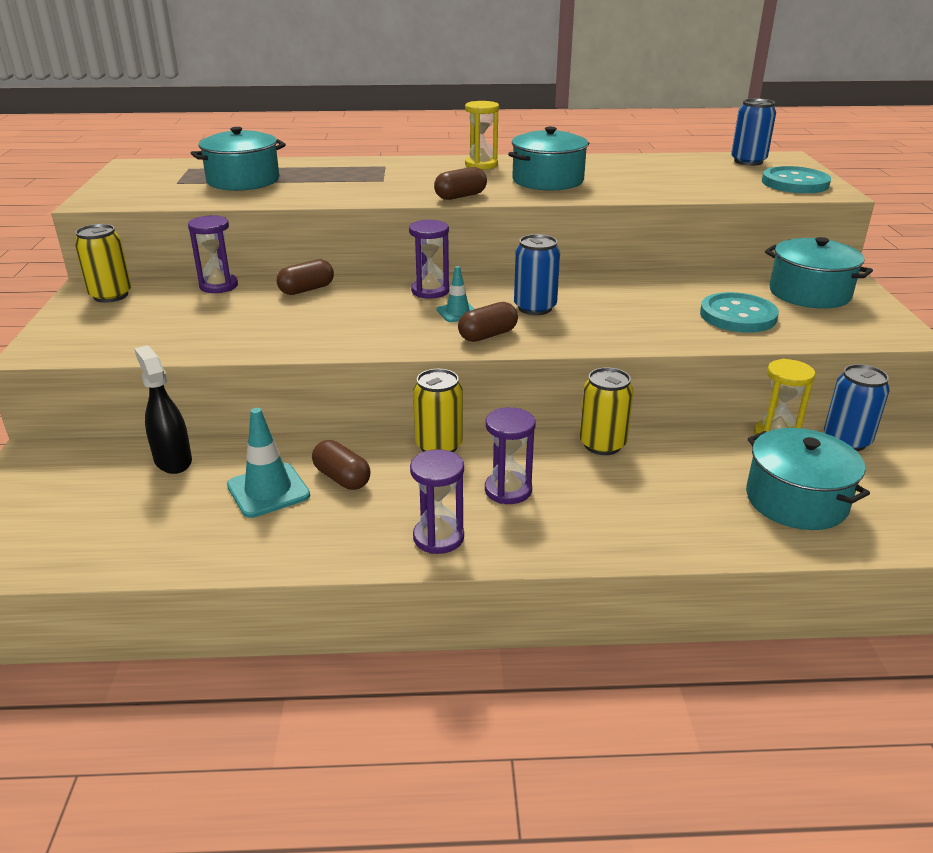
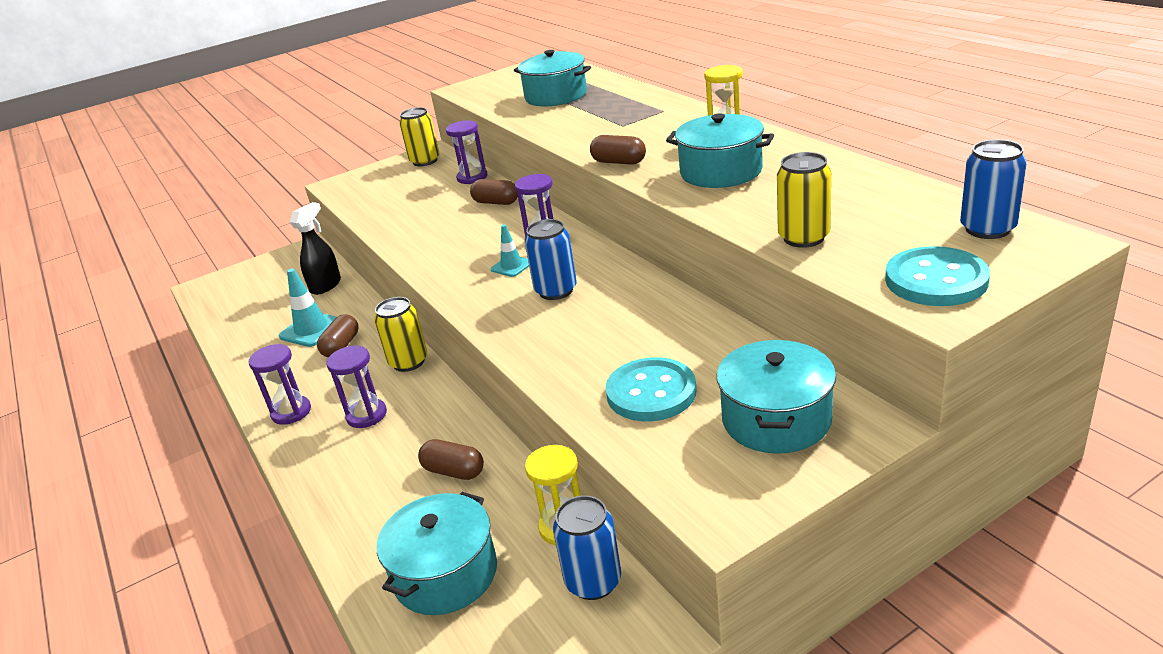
camera: 65 degrees right, 0 degrees up
(488, 335) = (480, 294): brown capsule -> brown capsule (454, 471)
(602, 444) = (466, 432): yellow can -> yellow can (803, 238)

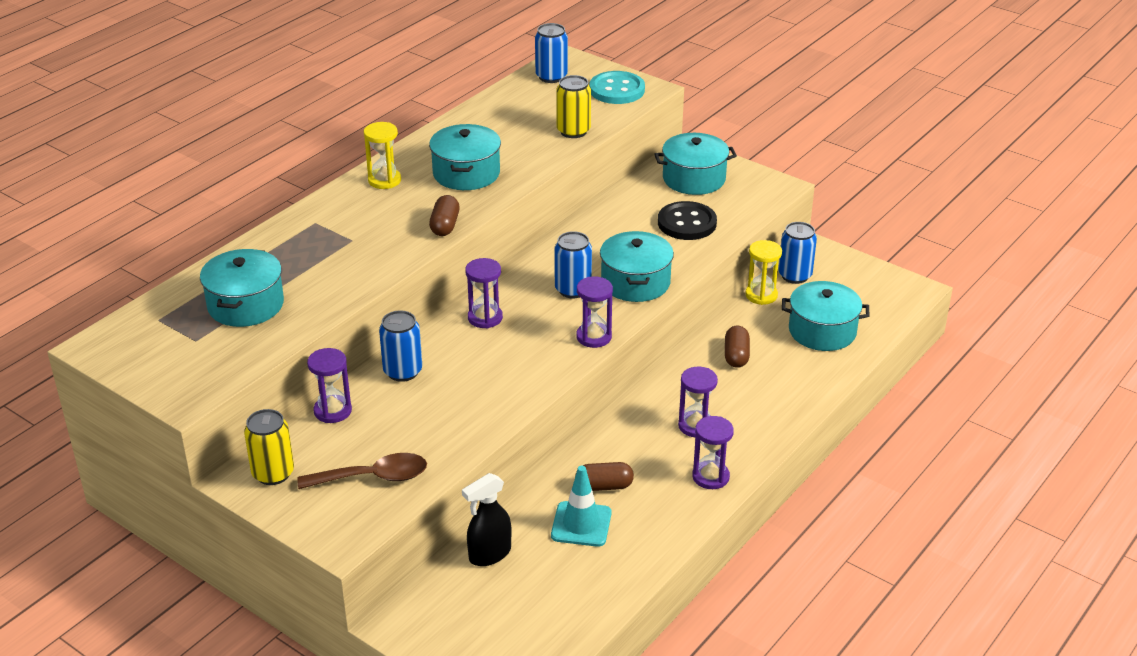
camera: 115 degrees left, 5 degrees up
(326, 285) = (489, 554): black spray bottle -> black spray bottle turned 45 degrees counterclockwise
(384, 193) = (373, 477): none -> brown spoon
(408, 362) = (615, 428): yellow can -> none
(465, 297) = (594, 337): none -> purple hourglass
(496, 202) = (403, 371): brown capsule -> blue can
(511, 266) = (537, 324): turquoise traffic cone -> none
(541, 333) = (635, 282): none -> turquoise pot
(651, 392) = (687, 223): turquoise button -> black button

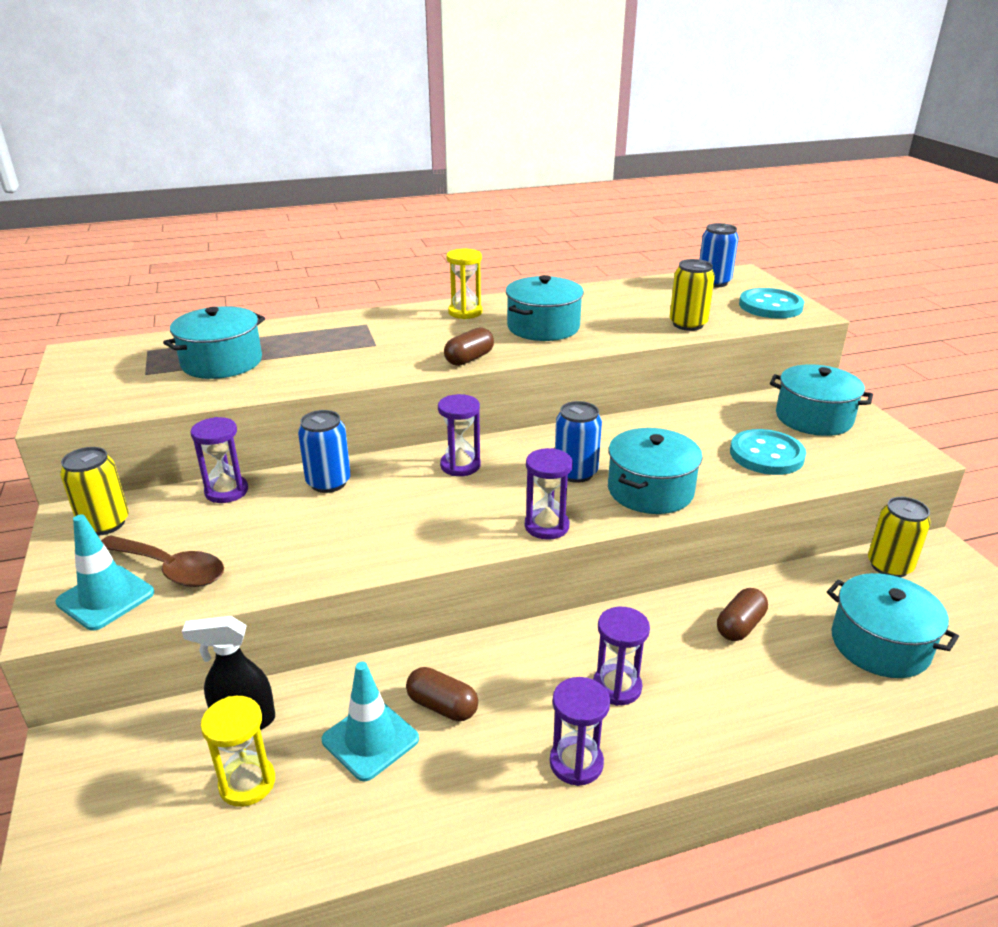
camera: 35 degrees right, 5 degrees down
(355, 514) = (106, 598): none -> turquoise traffic cone
(687, 223) = (766, 455): black button -> turquoise button
(761, 295) = (828, 571): yellow hourglass -> yellow hourglass (247, 783)
(795, 275) = (889, 566): blue can -> yellow can

